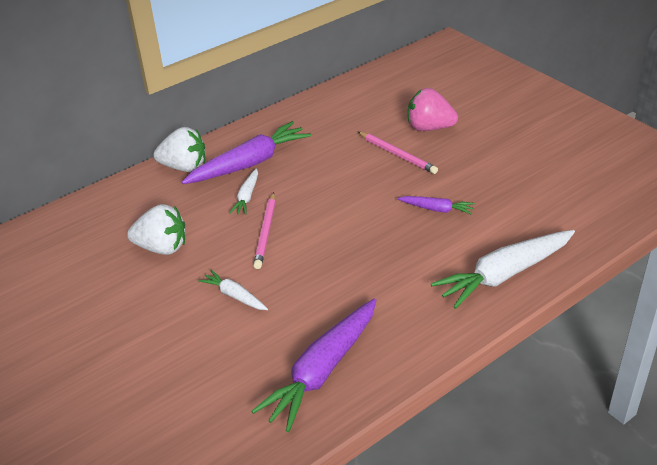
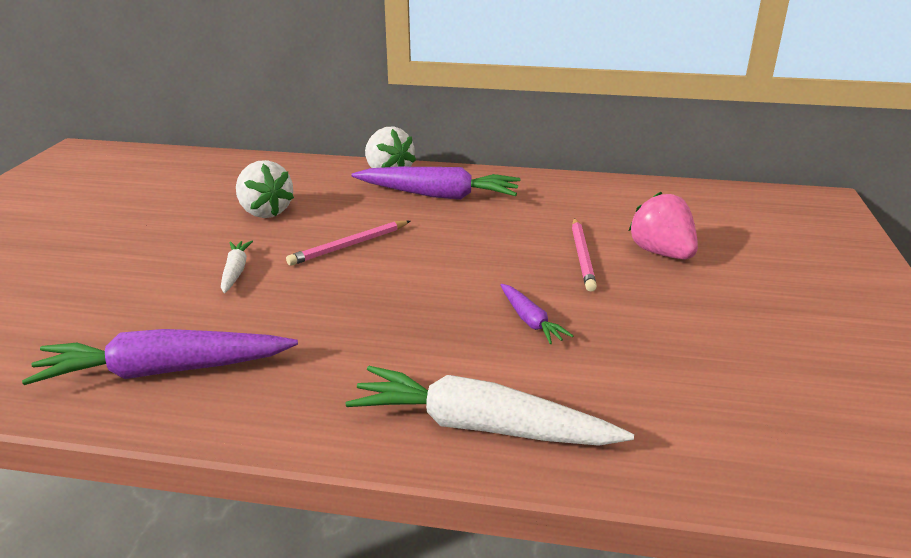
camera: 45 degrees right, 10 degrees down
(247, 197) = (388, 215): white carrot -> none

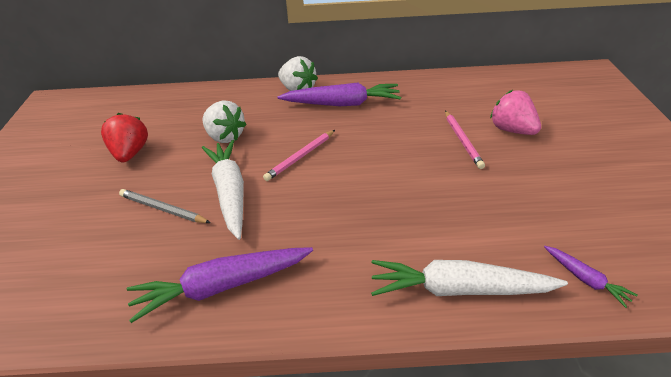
camera: 10 degrees left, 10 degrees up
(139, 214) = (130, 153): none -> red strawberry
(143, 277) = (163, 209): none -> grey pencil
(235, 271) = (229, 192): white carrot -> white carrot, size x2.00
(530, 321) = (453, 199): purple carrot -> purple carrot (585, 279)

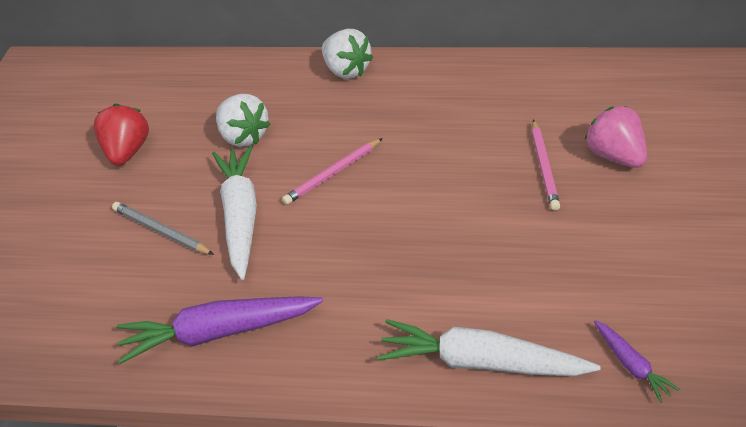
camera: 10 degrees right, 5 degrees up
(342, 104) = (401, 97): purple carrot -> none

